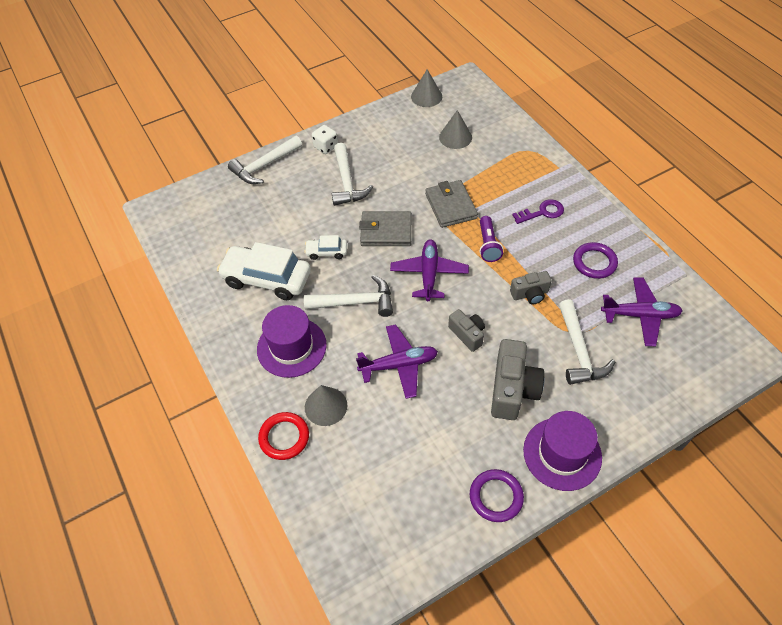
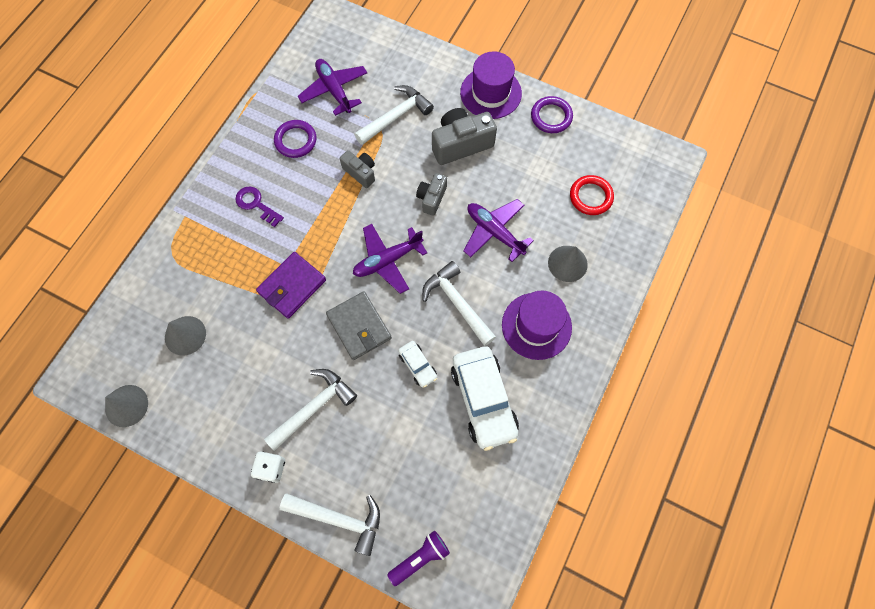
camera: 125 degrees left, 15 degrees up
(284, 437) = (614, 276): red ring -> red ring (591, 197)
(451, 206) = (292, 286): grey wallet -> purple wallet
(488, 245) = (324, 230): purple flashlight -> purple flashlight (420, 558)

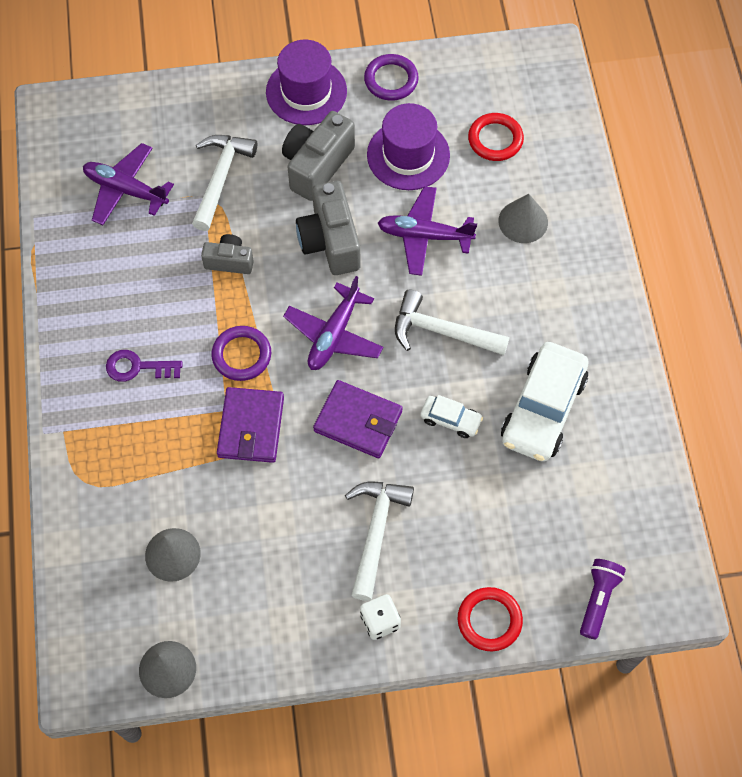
camera: 35 degrees left, 5 degrees down
(295, 140) = (126, 271): purple ring -> purple ring (241, 355)
(339, 519) = (489, 620): white hammer -> red ring
(359, 327) = (358, 421): grey wallet -> purple wallet
(431, 198) = (330, 241): grey camera -> grey camera, size x1.71
(483, 400) = (543, 409): white car -> white car turned 75 degrees clockwise
(536, 326) = (539, 303): purple hat -> purple hat (408, 155)

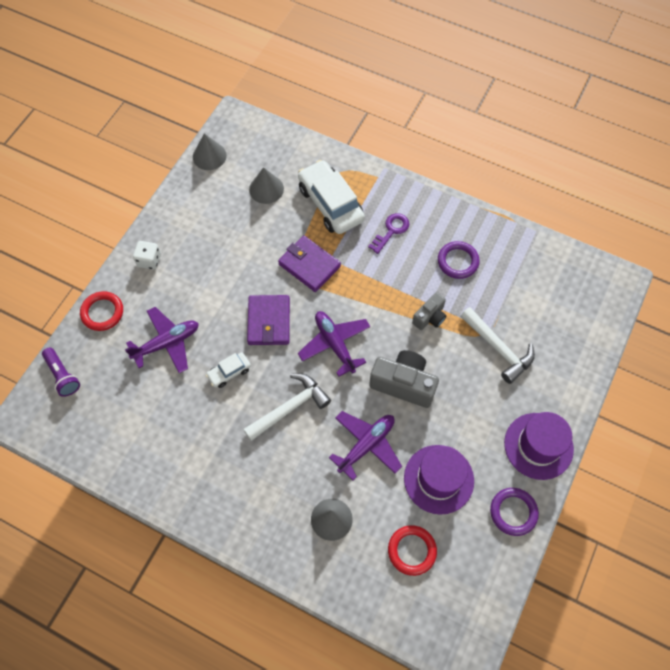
camera: 125 degrees right, 0 degrees up
(126, 190) = (524, 289): purple plane -> purple plane (167, 343)
(241, 355) = (359, 287): purple ring -> purple ring (458, 261)
(317, 165) = (469, 413): grey camera -> none
(358, 421) = (269, 321): purple wallet -> purple wallet turned 60 degrees counterclockwise
(376, 532) = (197, 289): white hammer -> none
(543, 409) = (193, 430): white car -> white car (330, 204)

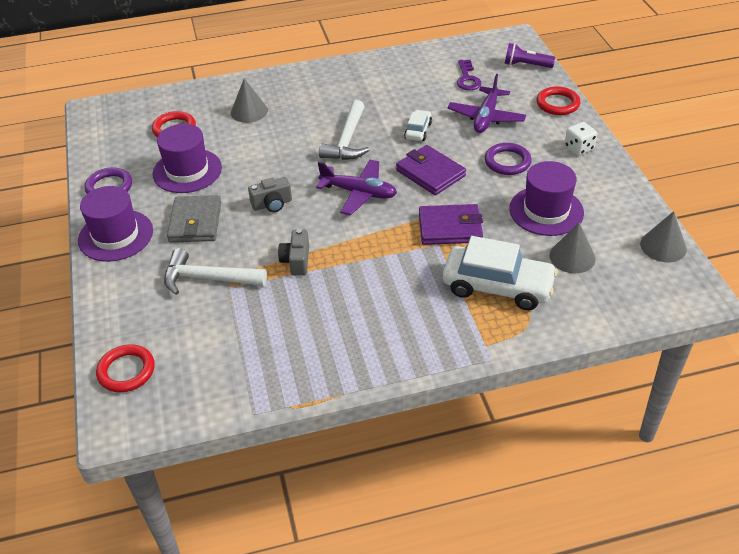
camera: 140 degrees right, 20 degrees down
(237, 230) = (546, 211): none -> purple hat
(366, 445) = (264, 156): purple plane -> none
(391, 231) = (411, 304): purple key -> purple key (467, 78)
(403, 384) = (272, 204): grey camera -> grey camera, size x0.58
(458, 261) = (315, 323): purple ring -> purple ring (507, 162)
(471, 411) = (195, 222): none -> grey wallet
(594, 314) = (126, 371): none -> red ring

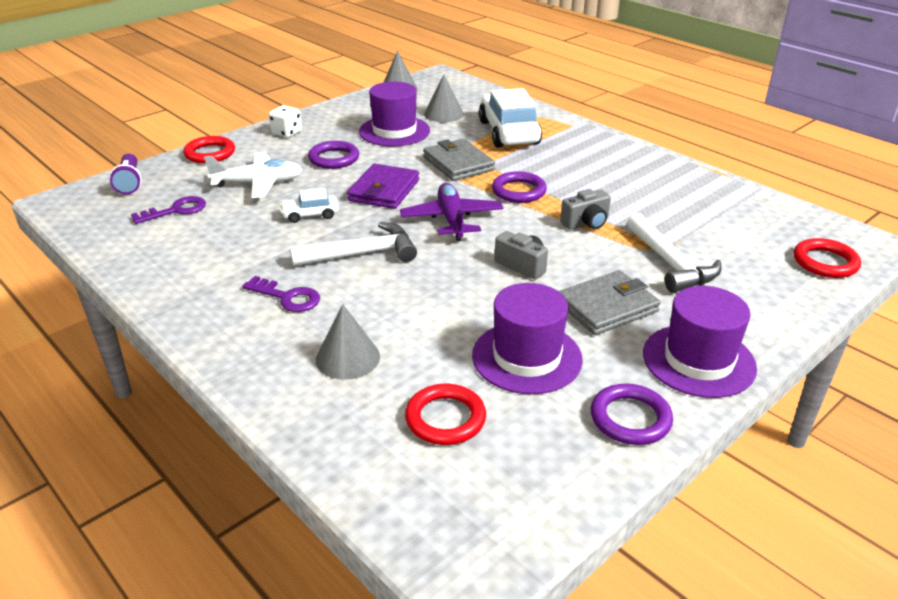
camera: 120 degrees left, 10 degrees down
(323, 103) = (287, 297): none -> purple key
(375, 245) = (519, 191): none -> purple ring
(450, 228) = (458, 164): purple wallet -> grey wallet
(486, 117) = (258, 183): purple plane -> white plane

